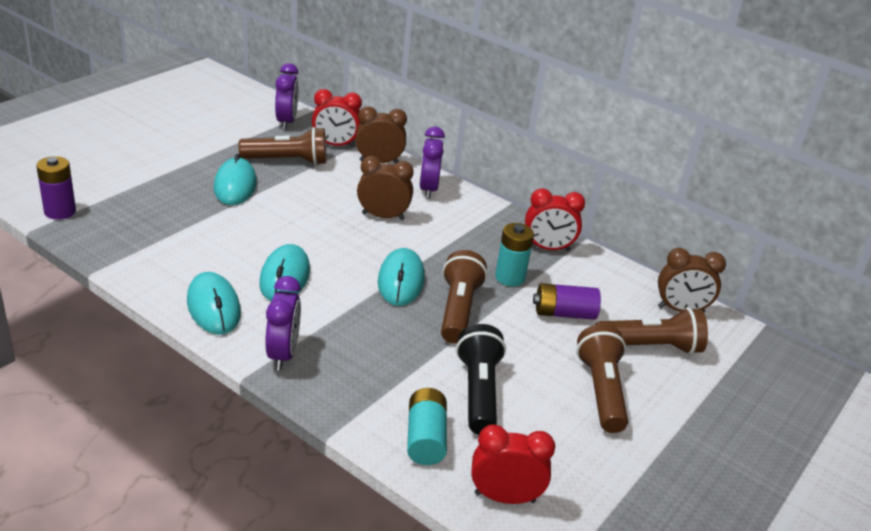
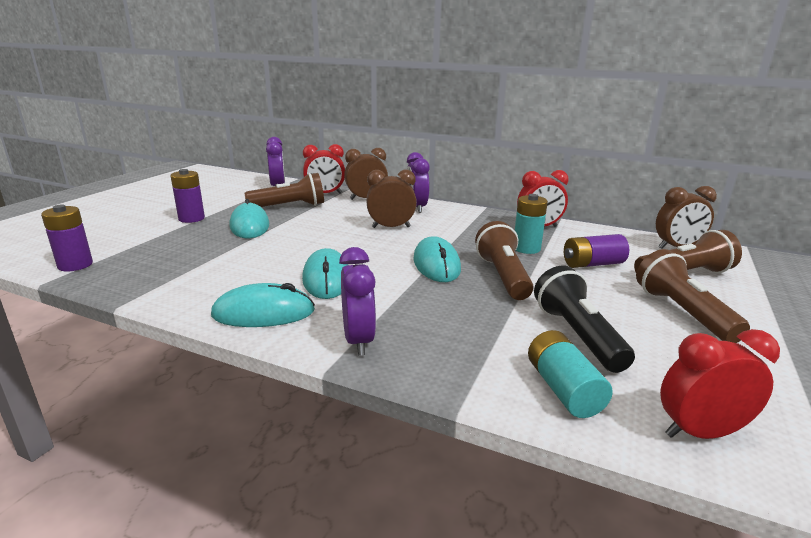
camera: 10 degrees left, 10 degrees down
(178, 162) = (191, 218): none -> purple battery
(213, 307) = (263, 313): turquoise mouse -> turquoise mouse turned 60 degrees counterclockwise

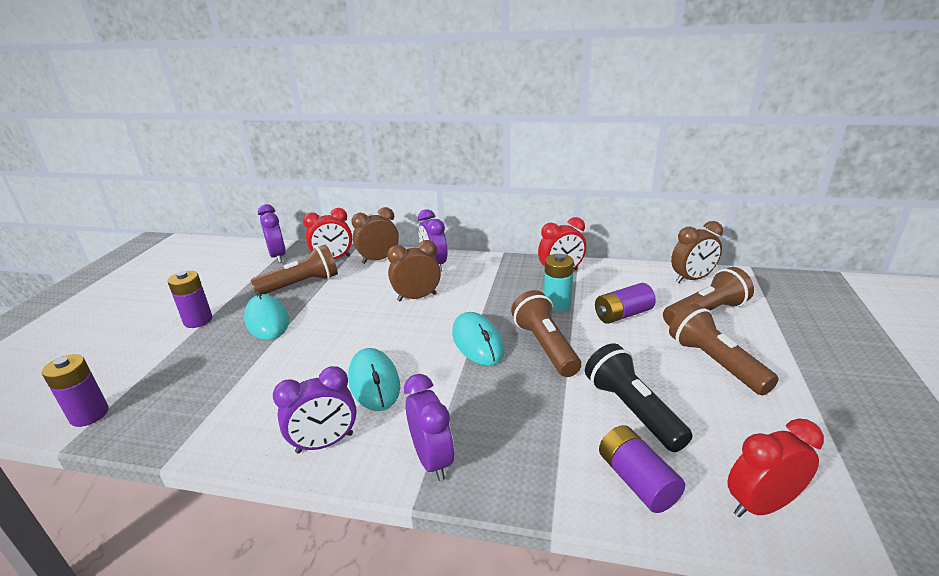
camera: 10 degrees left, 5 degrees up
(263, 313) = (325, 443): turquoise mouse -> purple clock
(563, 389) = (637, 480): turquoise battery -> purple battery

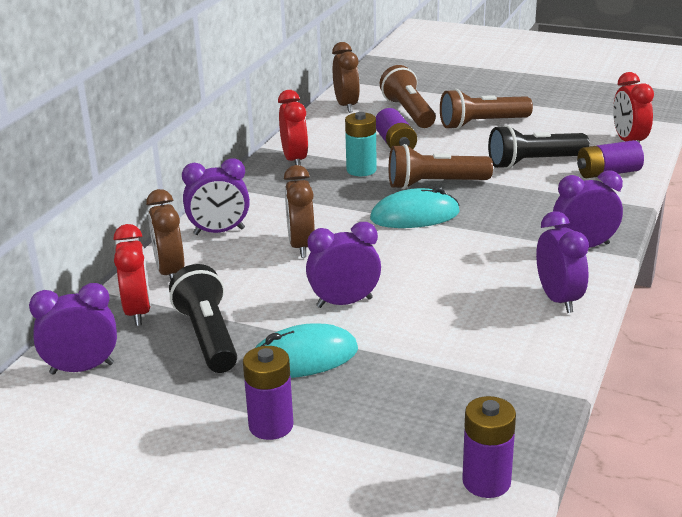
camera: 80 degrees left, 0 degrees up
(301, 284) = (208, 336): brown flashlight -> black flashlight
(334, 326) = (344, 302): none -> purple clock
(374, 382) = (468, 274): turquoise mouse -> none

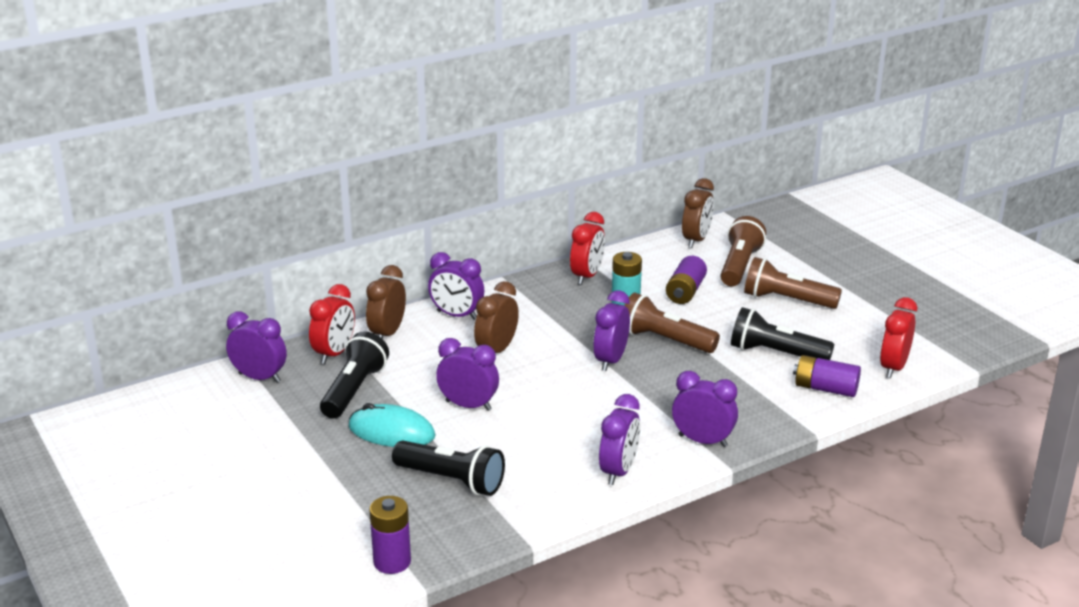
camera: 35 degrees right, 0 degrees up
(271, 426) = (317, 465): purple battery -> none
(415, 216) = (611, 360): turquoise mouse -> purple clock
(428, 375) = (451, 480): none -> black flashlight

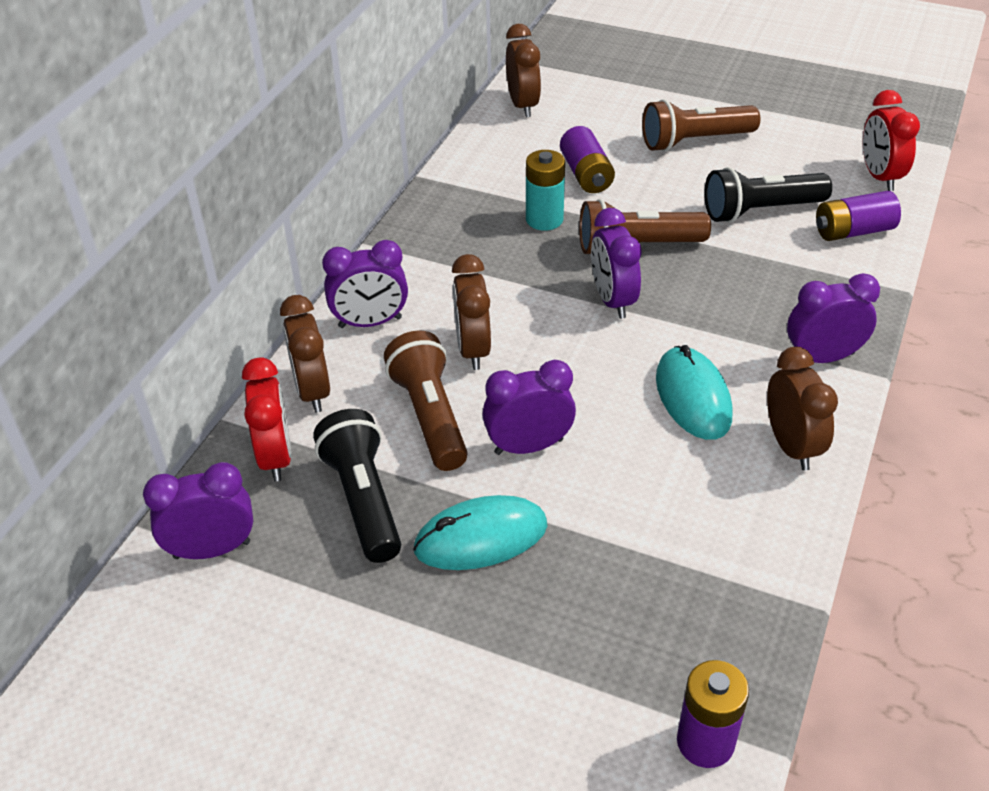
camera: 35 degrees left, 15 degrees up
(451, 480) = (633, 569): black flashlight -> none
(587, 276) = (460, 200): red clock -> none
(593, 424) = (693, 397): none -> turquoise mouse
(618, 471) = (791, 446): purple clock -> brown clock
(739, 266) = (602, 119): brown flashlight -> brown flashlight (430, 416)

